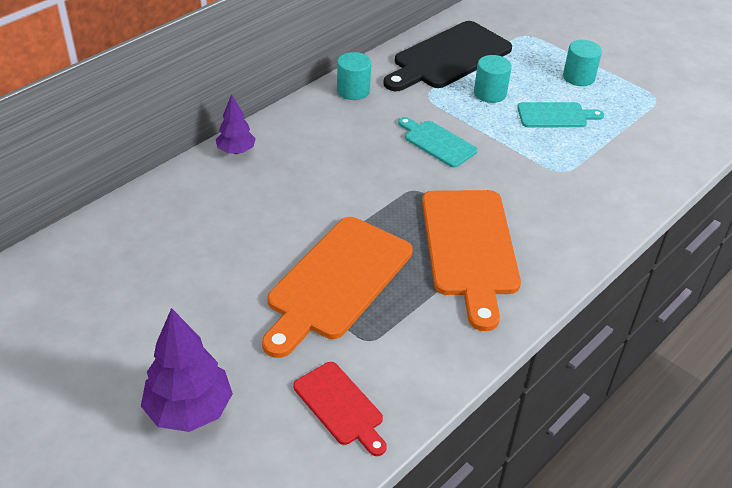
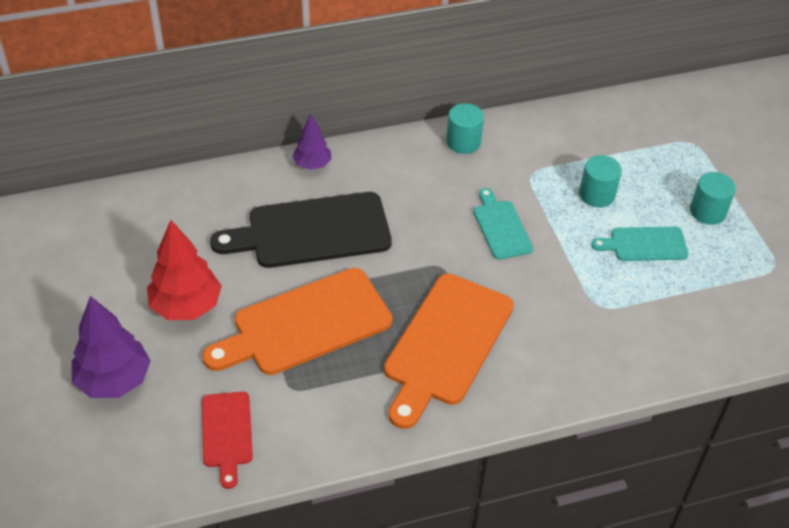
camera: 30 degrees right, 5 degrees up
(211, 312) = (186, 306): none -> red tree
(449, 57) = (587, 139): black cutting board -> black cutting board (312, 231)
(555, 115) = (644, 244): turquoise cutting board -> turquoise cutting board turned 150 degrees clockwise

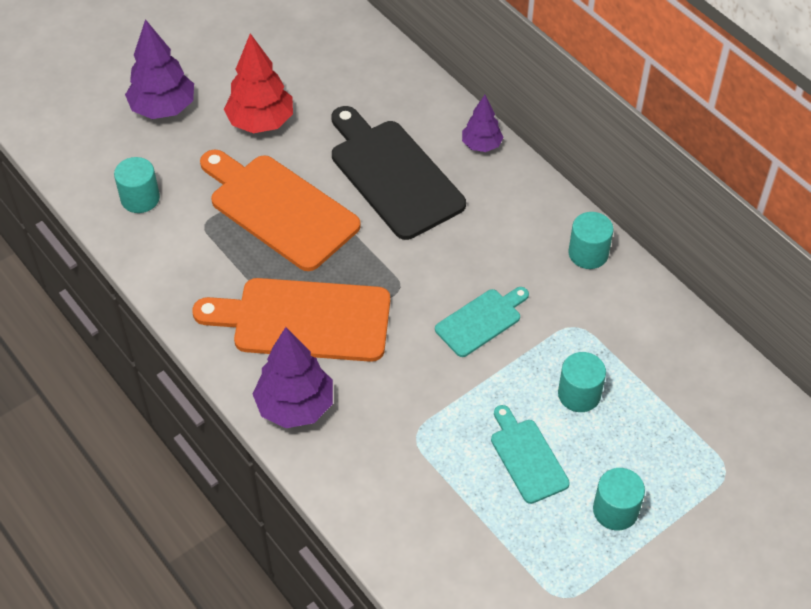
camera: 70 degrees right, 5 degrees up
(227, 433) = (140, 198): red cutting board -> turquoise cylinder
(538, 379) = (295, 406): none -> purple tree

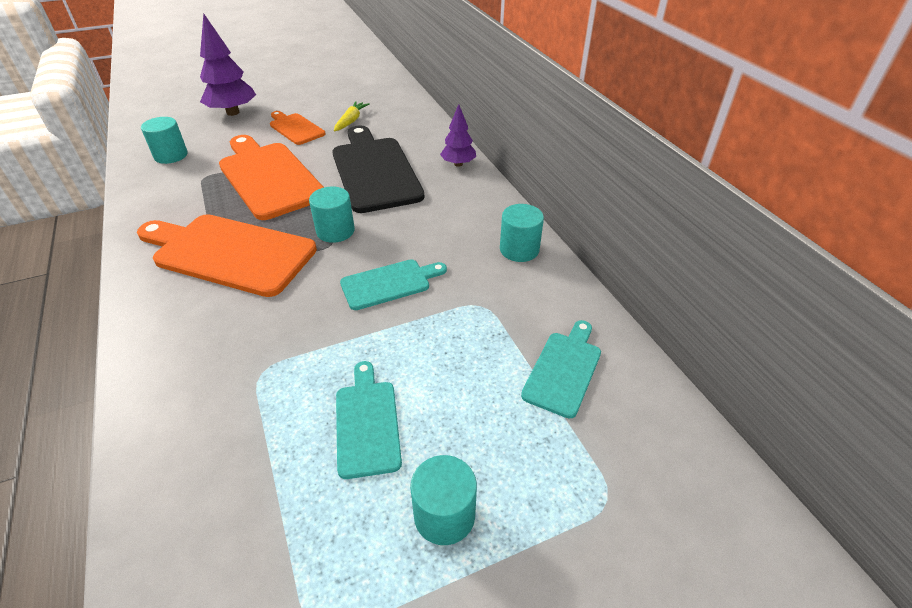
camera: 15 degrees right, 10 degrees down
(261, 122) = (295, 128): red tree -> orange cutting board
(295, 406) = (166, 319): purple tree -> none
(322, 96) = (351, 121): none -> yellow carrot
(579, 394) = (457, 369): turquoise cylinder -> turquoise cylinder (335, 231)
(666, 374) = (563, 370): none -> turquoise cutting board

